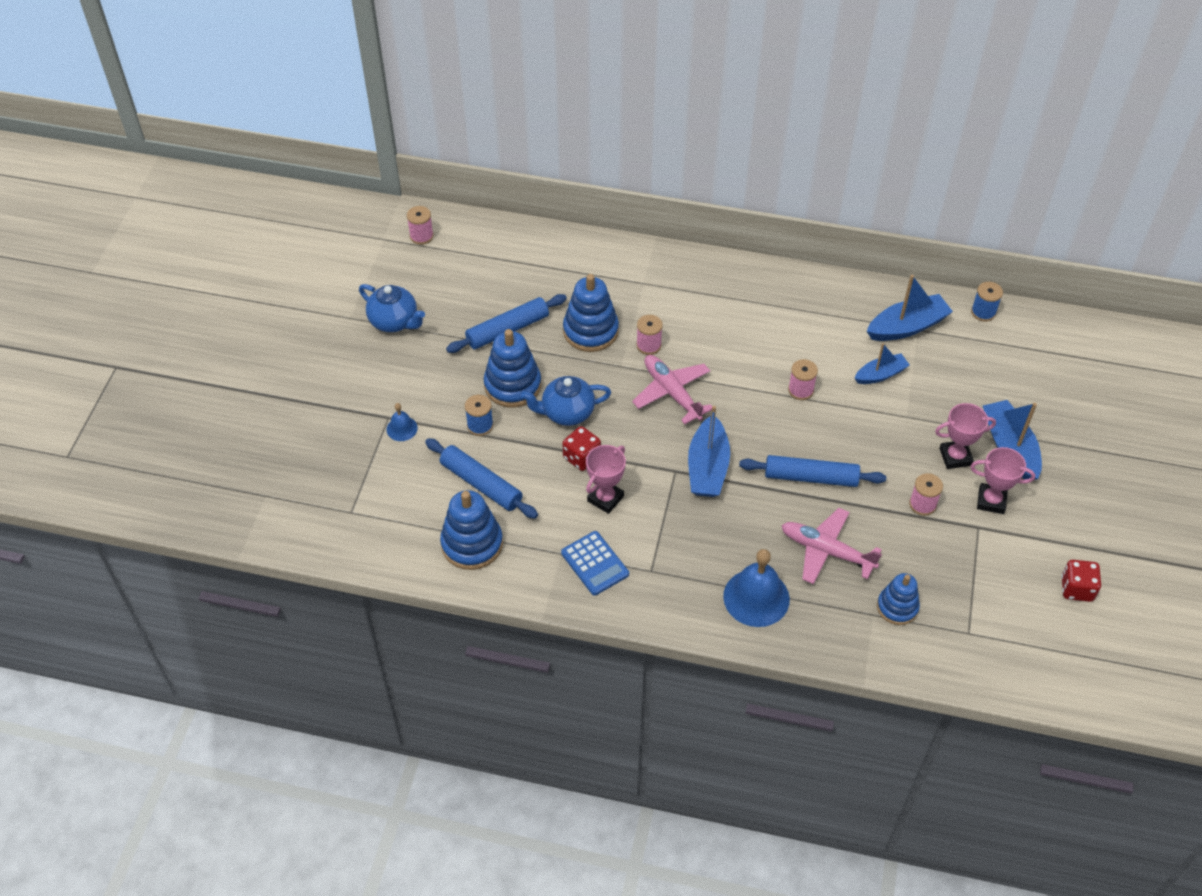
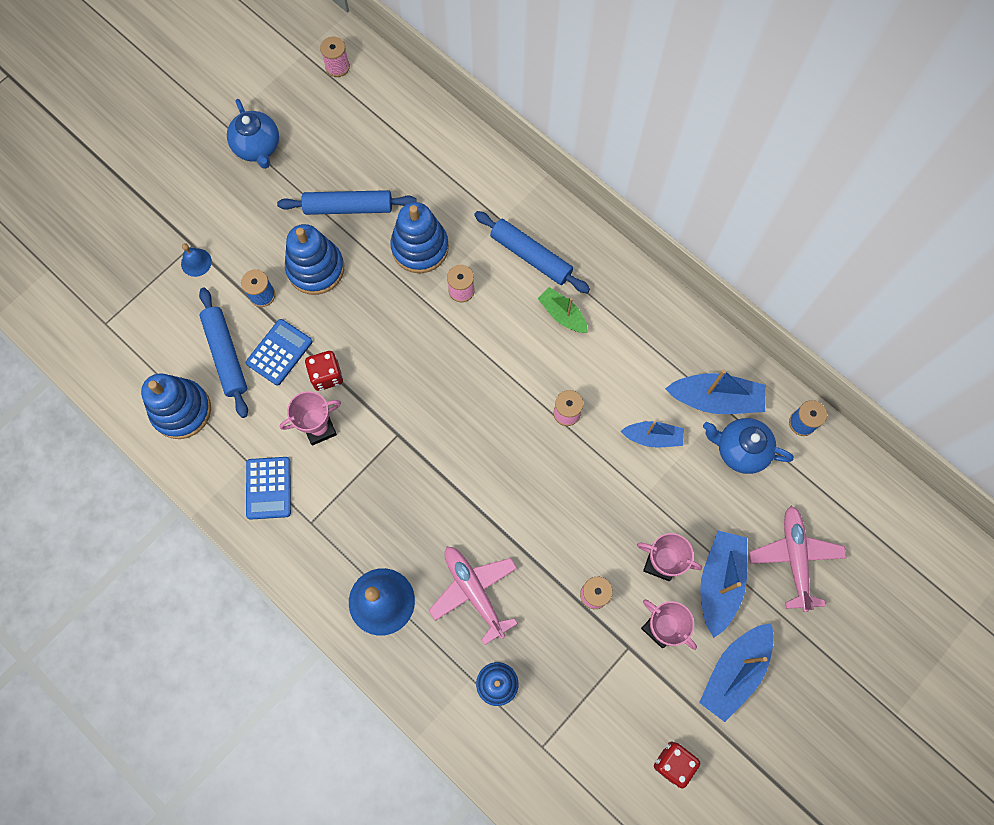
camera: 30 degrees right, 20 degrees up
(527, 460) = (279, 352): none -> blue calculator
(567, 413) = (343, 322): blue teapot -> blue teapot (740, 450)
(672, 392) = (448, 352): pink plane -> pink plane (794, 557)
(707, 467) = (428, 447): blue boat -> blue boat (734, 671)
(744, 325) = (562, 315): none -> green boat
(811, 477) = (512, 509): blue rolling pin -> blue rolling pin (531, 256)

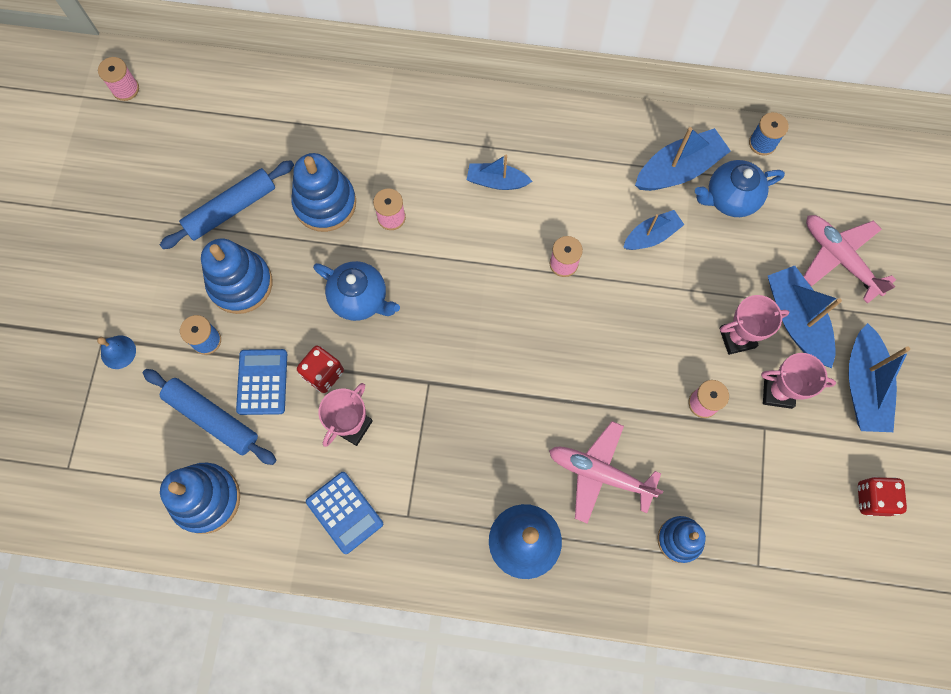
camera: 35 degrees left, 0 degrees up
(258, 147) = (101, 208): blue teapot -> blue teapot (360, 299)
(531, 256) = (431, 148): blue rolling pin -> none
(562, 315) = (497, 181): green boat -> blue boat

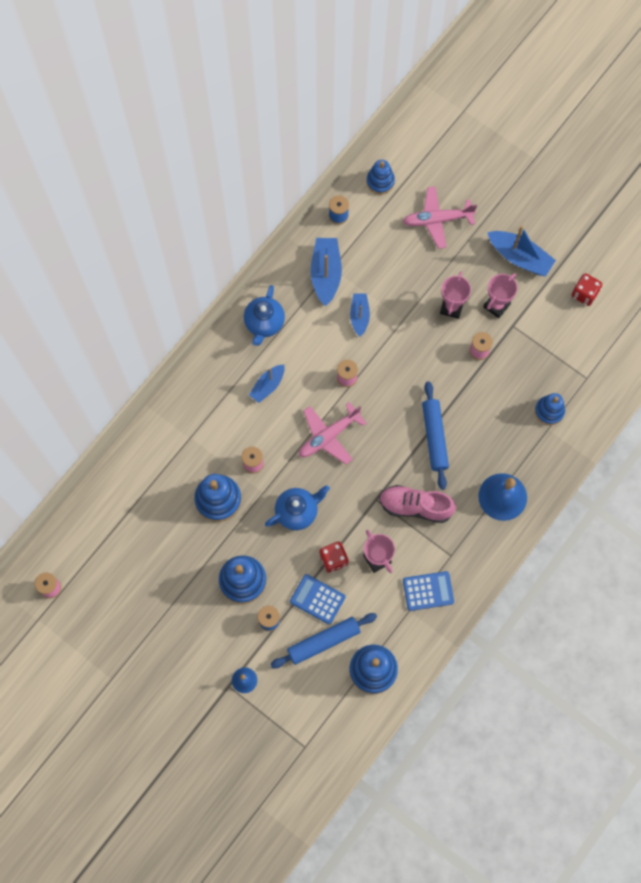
camera: 60 degrees left, 0 degrees up
(231, 209) = (186, 561): blue rolling pin -> blue rolling pin (434, 437)
(447, 435) = (415, 506): none -> pink shoe
(599, 473) = (487, 432): pink plane -> pink plane (328, 436)
(730, 198) = (363, 256): blue teapot -> blue teapot (264, 323)
(796, 320) = (460, 268): blue boat -> none
(840, 166) = (380, 181): none -> blue stacking toy

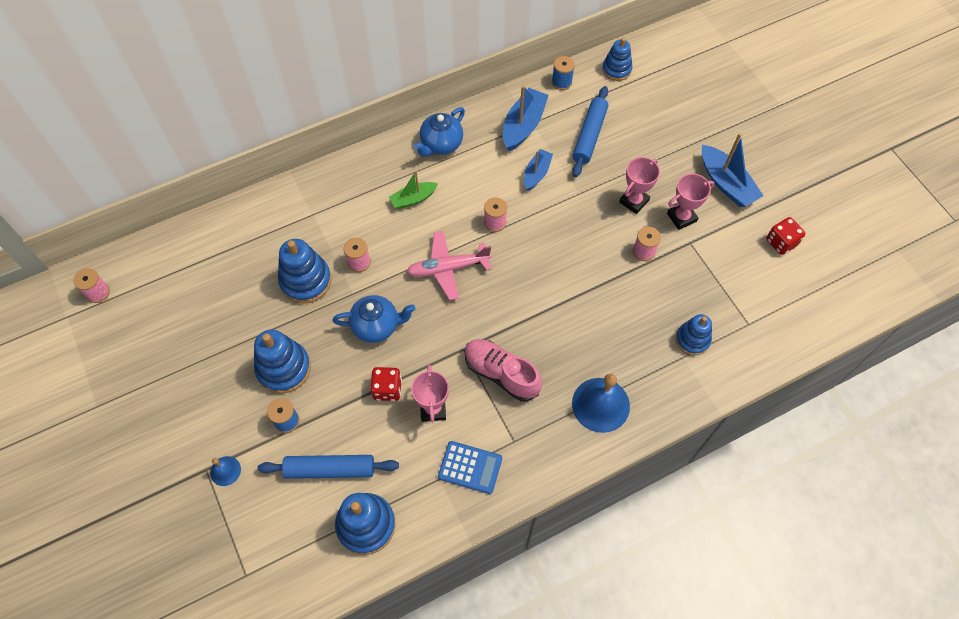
camera: 25 degrees right, 10 degrees down
(267, 386) = (413, 199): blue boat -> green boat
(317, 599) = (348, 422): blue calculator -> none
(434, 437) = (556, 314): blue rolling pin -> blue rolling pin (589, 136)
(437, 220) = (656, 121): pink plane -> none

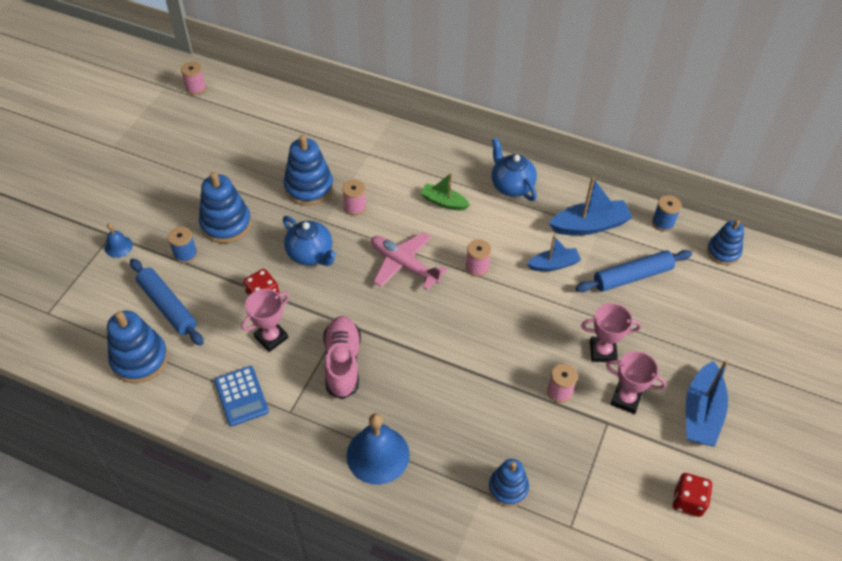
camera: 50 degrees right, 10 degrees down
(441, 144) = (511, 186): blue teapot -> blue teapot turned 60 degrees clockwise

